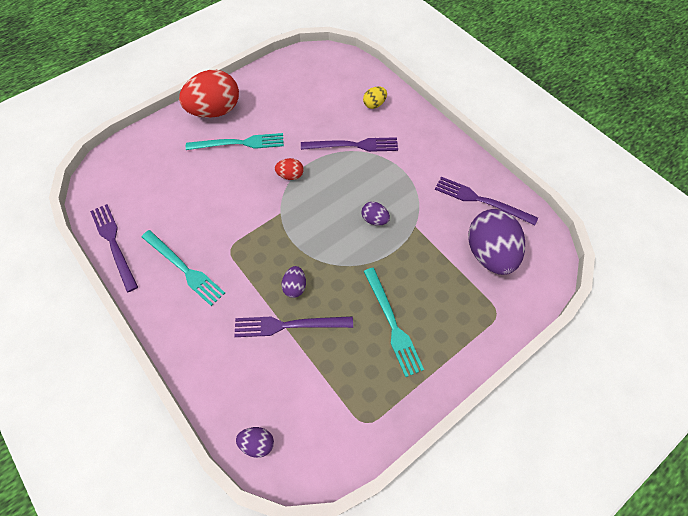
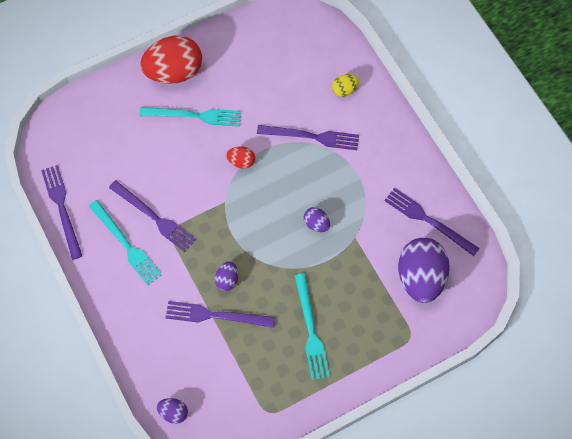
camera: 10 degrees right, 5 degrees up
(211, 238) = (154, 217): none -> purple fork

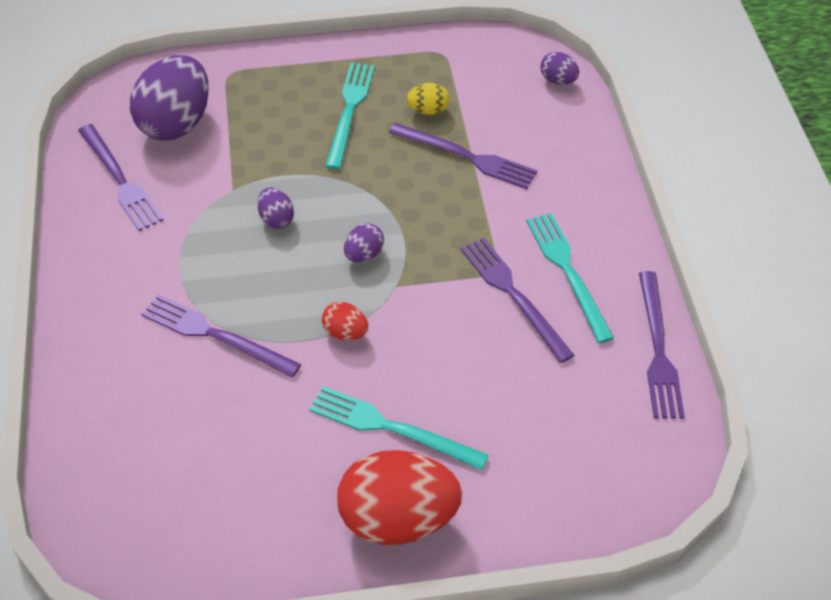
camera: 160 degrees left, 15 degrees down
(227, 280) = (435, 190): purple egg -> purple egg (364, 255)
(344, 90) = (119, 391): yellow egg -> yellow egg (428, 110)

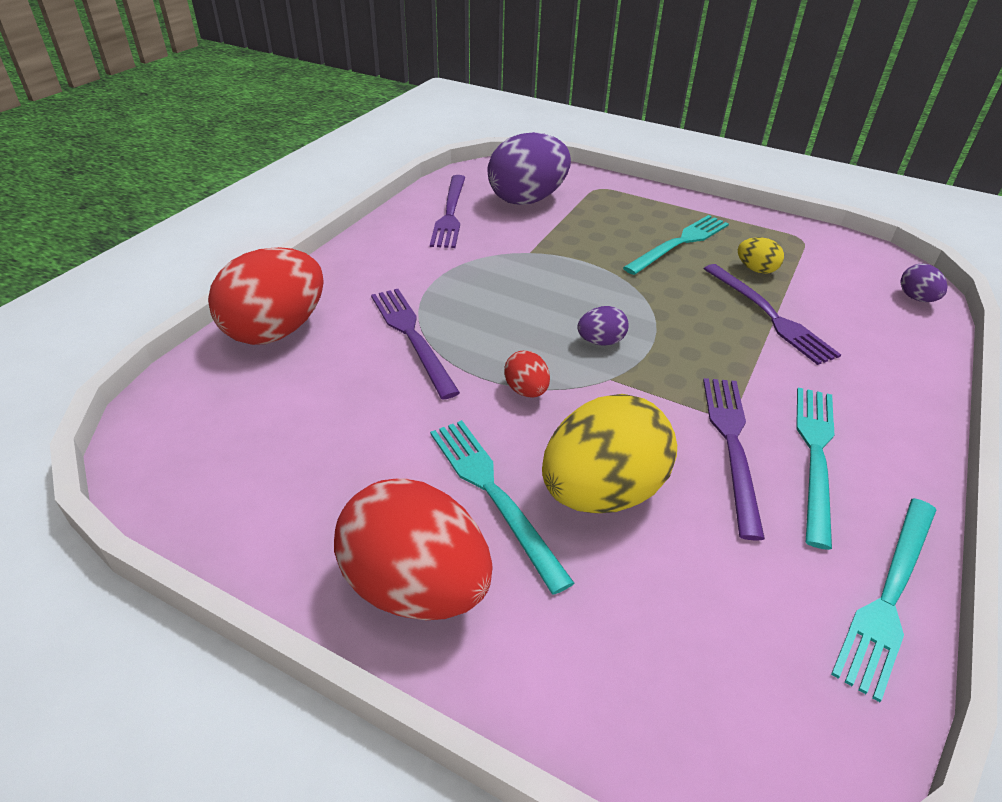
camera: 35 degrees right, 10 degrees down
(96, 396) = (276, 331): none -> red egg
(276, 219) = (546, 284): purple egg -> none
(458, 382) = (602, 492): none -> yellow egg
(658, 349) = (889, 595): purple fork -> turquoise fork

